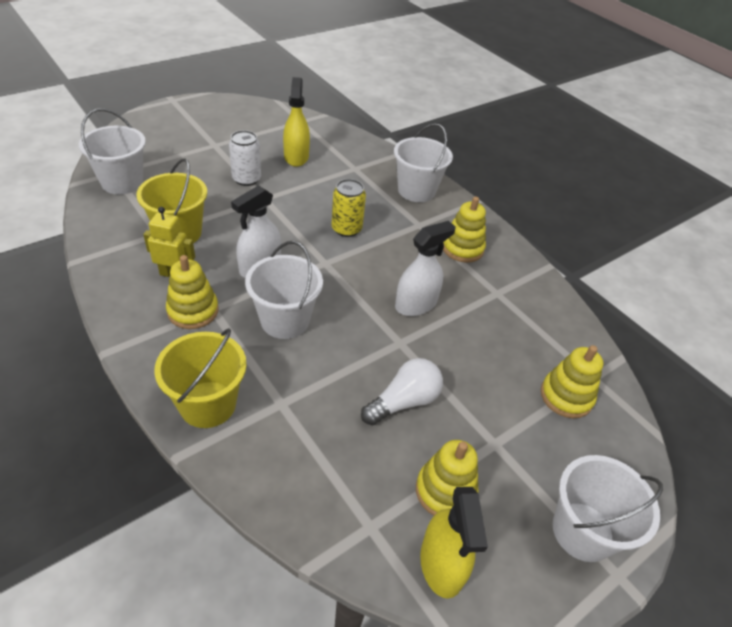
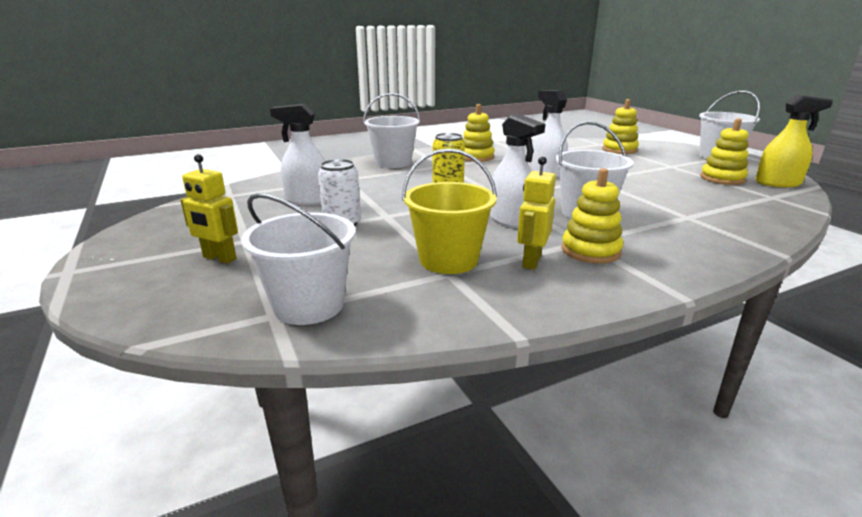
camera: 75 degrees left, 20 degrees down
(187, 141) = (219, 258): none -> yellow robot
(208, 404) = (714, 243): yellow bucket -> none
(296, 157) = (308, 200): yellow spray bottle -> white spray bottle
(404, 402) = (654, 182): white light bulb -> none

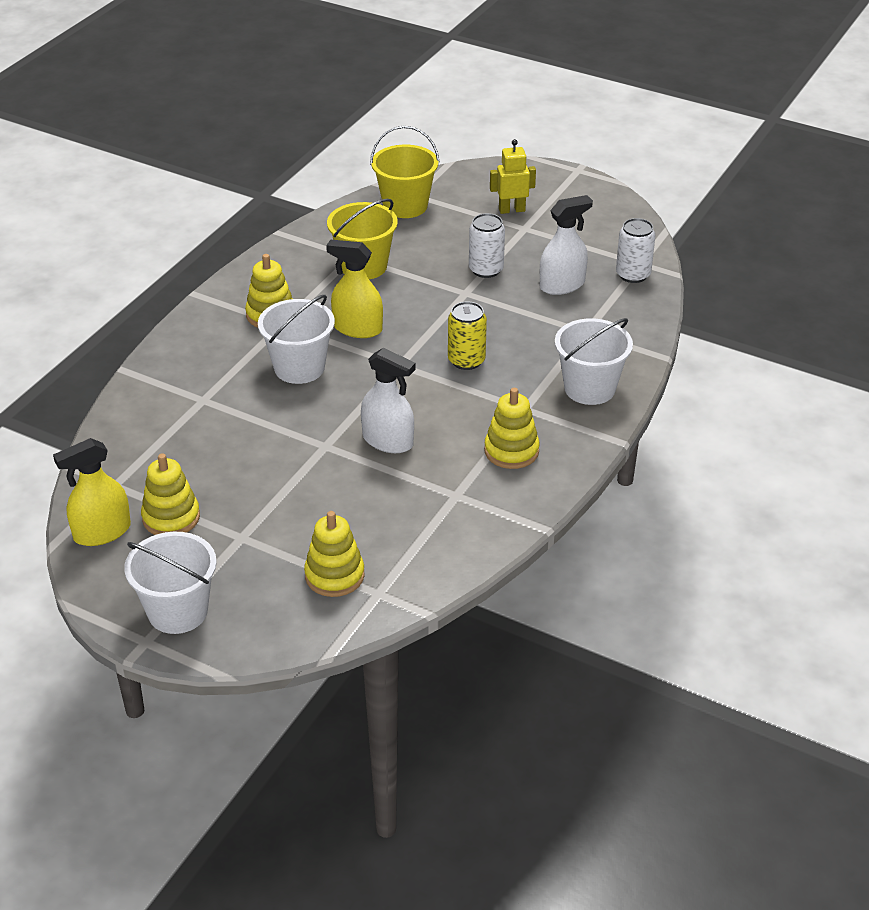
camera: 145 degrees right, 15 degrees up
(250, 191) = (633, 275): none -> white can
(309, 305) = (405, 206): white bucket -> yellow bucket
(510, 220) = (357, 328): white spray bottle -> yellow spray bottle
(531, 261) = (306, 287): yellow robot -> none

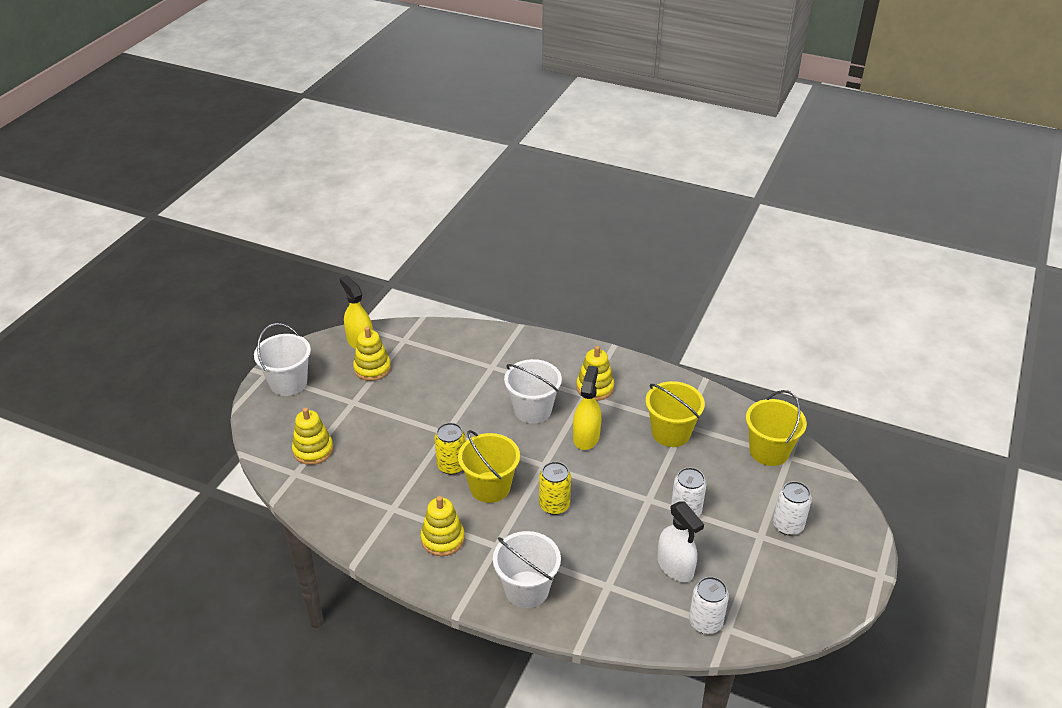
camera: 85 degrees right, 0 degrees up
(388, 441) = (452, 465): white spray bottle -> yellow can
(430, 409) = (490, 487): none -> yellow bucket
(511, 210) = (788, 525): yellow robot -> white can

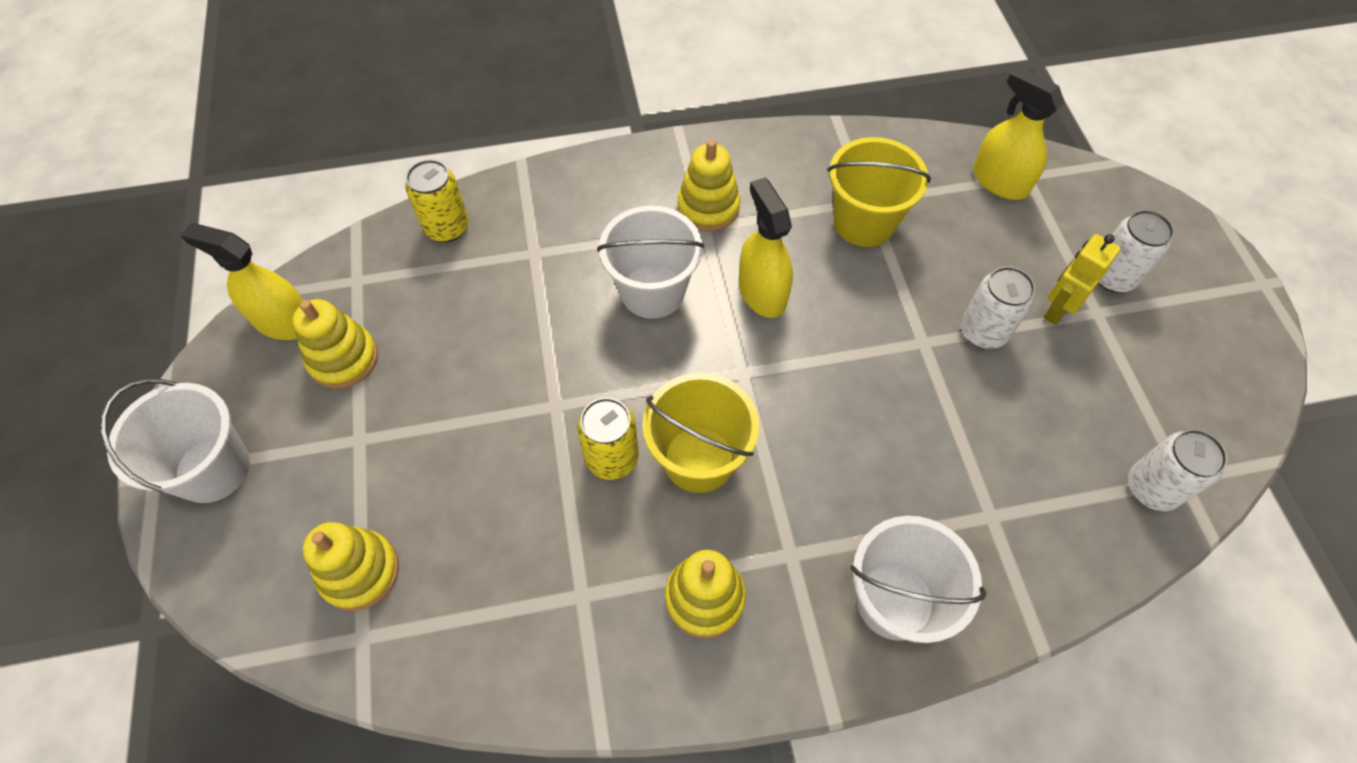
camera: 35 degrees left, 20 degrees up
(554, 505) = (813, 431): yellow can -> yellow can (447, 227)
(675, 566) = (1044, 426): white spray bottle -> none
(738, 523) = (1057, 309): none -> yellow robot
(769, 451) = (999, 181): yellow bucket -> yellow spray bottle

